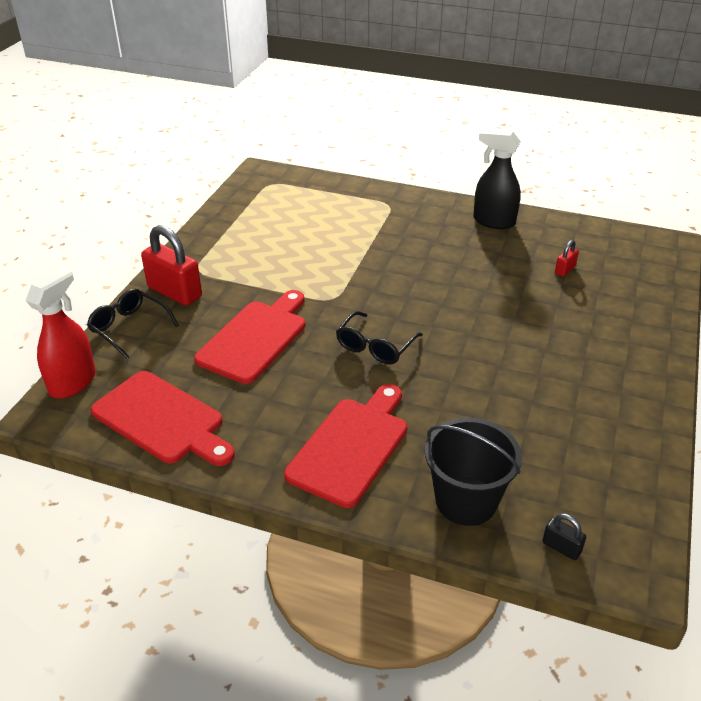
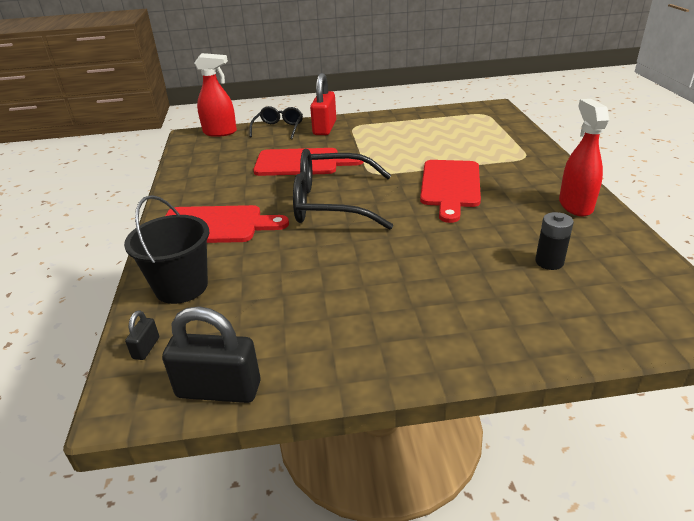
camera: 65 degrees right, 5 degrees down
(162, 420) = (204, 162): red cutting board -> red cutting board (450, 186)
(375, 346) = (332, 203): black glasses -> black glasses, size x1.83
(493, 221) = (575, 205): black spray bottle -> red spray bottle
(565, 270) = (549, 262): red padlock -> black battery
(644, 505) = (219, 390): none -> black padlock

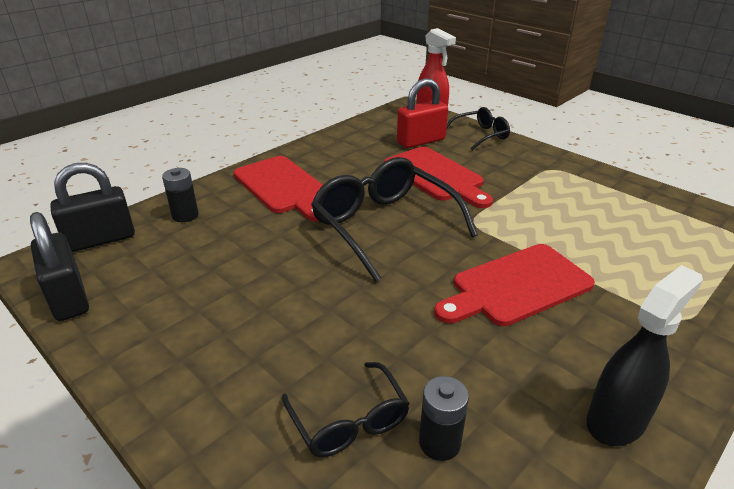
camera: 50 degrees right, 0 degrees up
(146, 348) = (101, 239): black padlock -> black padlock, size x2.14
(181, 287) = (185, 215): black bucket -> black battery
(324, 128) = (521, 155): red padlock -> red padlock (421, 141)
(506, 286) = (349, 420): none -> black glasses
(575, 205) = (616, 420): red spray bottle -> black spray bottle

